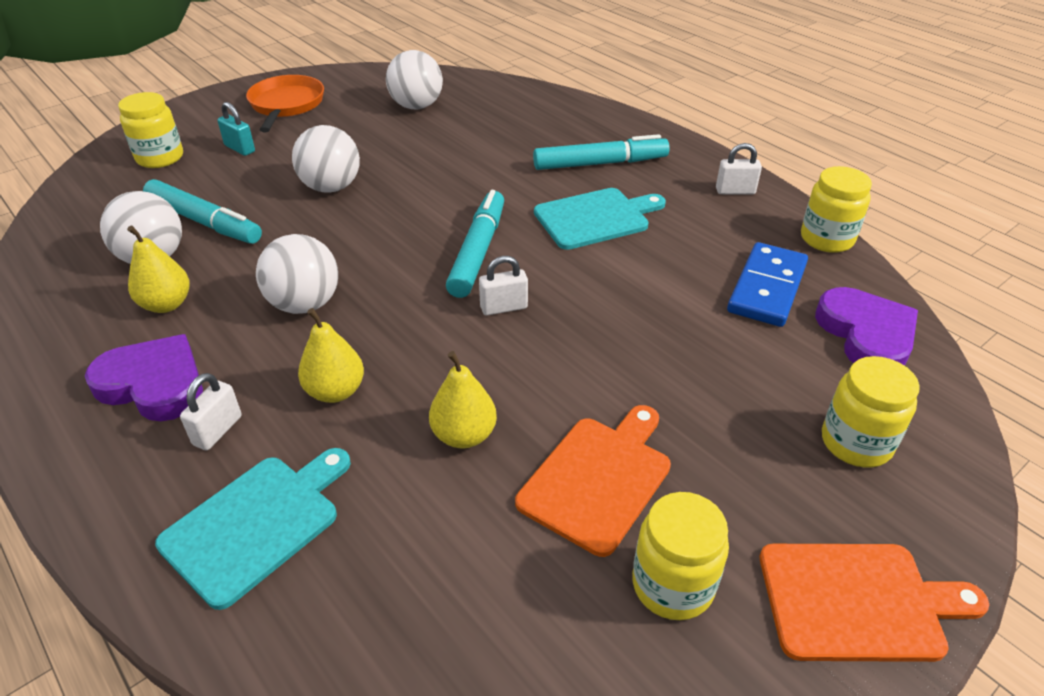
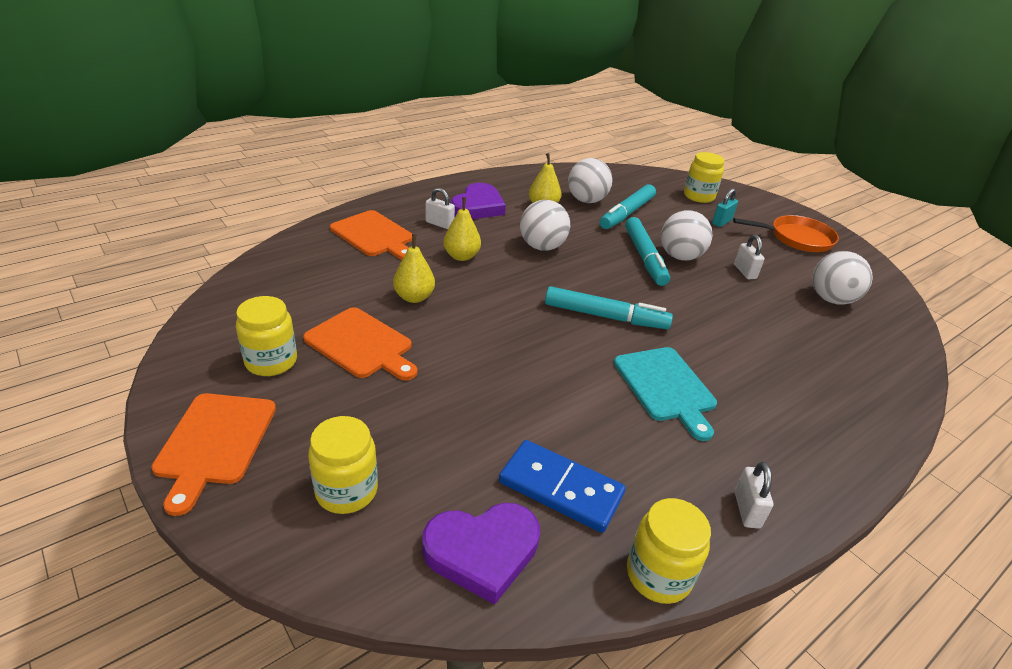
camera: 90 degrees right, 5 degrees down
(256, 523) = (374, 235): turquoise cutting board -> orange cutting board
(504, 307) = (536, 323): white padlock -> white padlock (744, 272)
(599, 163) = (769, 404): turquoise marker -> turquoise marker (644, 257)

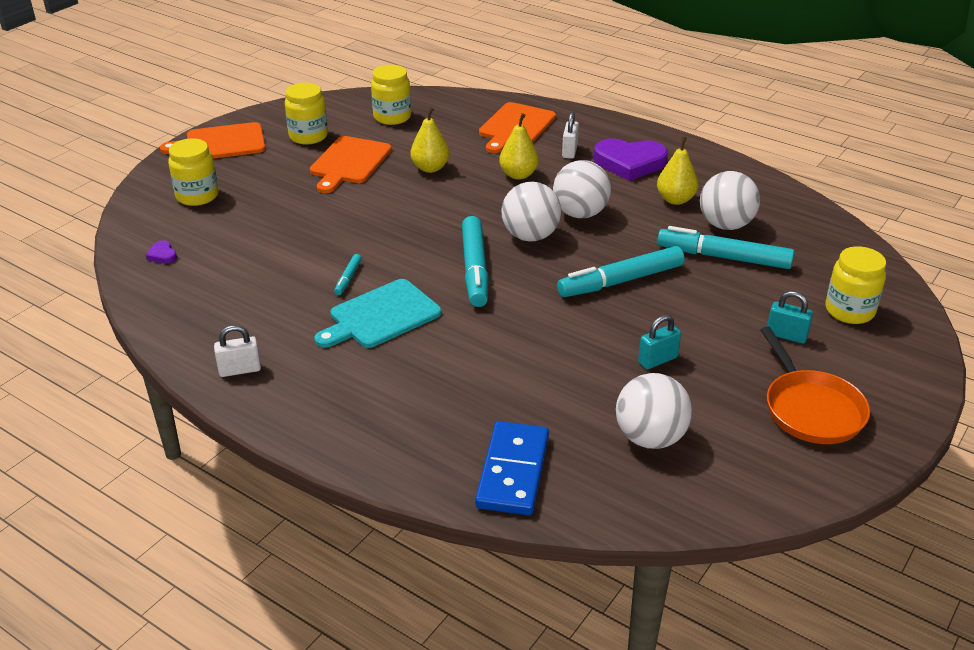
camera: 75 degrees right, 0 degrees up
(482, 551) = (162, 255): purple heart -> purple heart, size x0.41
(560, 488) = (229, 277): blue domino -> blue domino (512, 471)
(595, 394) = (348, 278): none -> turquoise marker
(658, 575) = (161, 329): yellow jar -> yellow jar (392, 117)
(680, 256) = (648, 307): white ball -> white ball (530, 236)
(744, 272) = (657, 360): white padlock -> turquoise padlock

